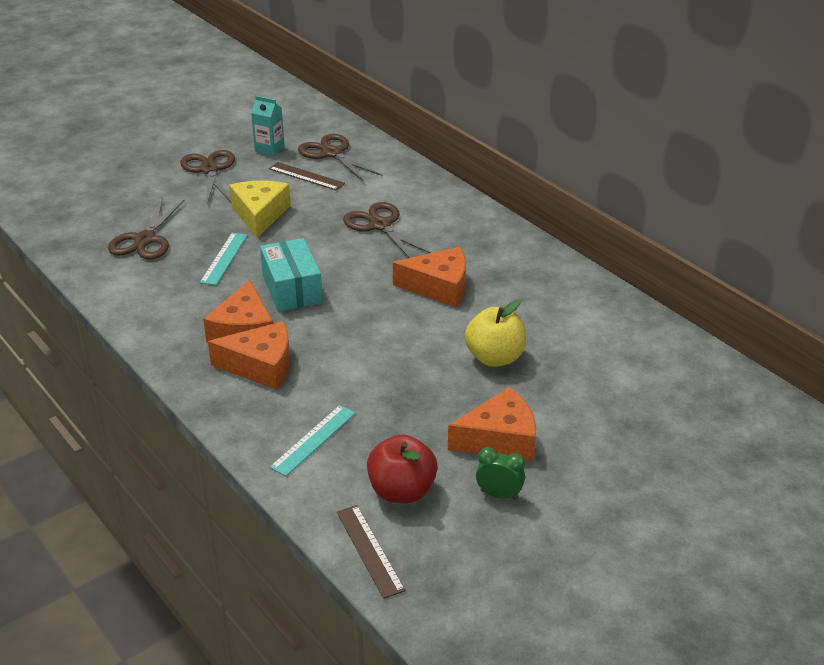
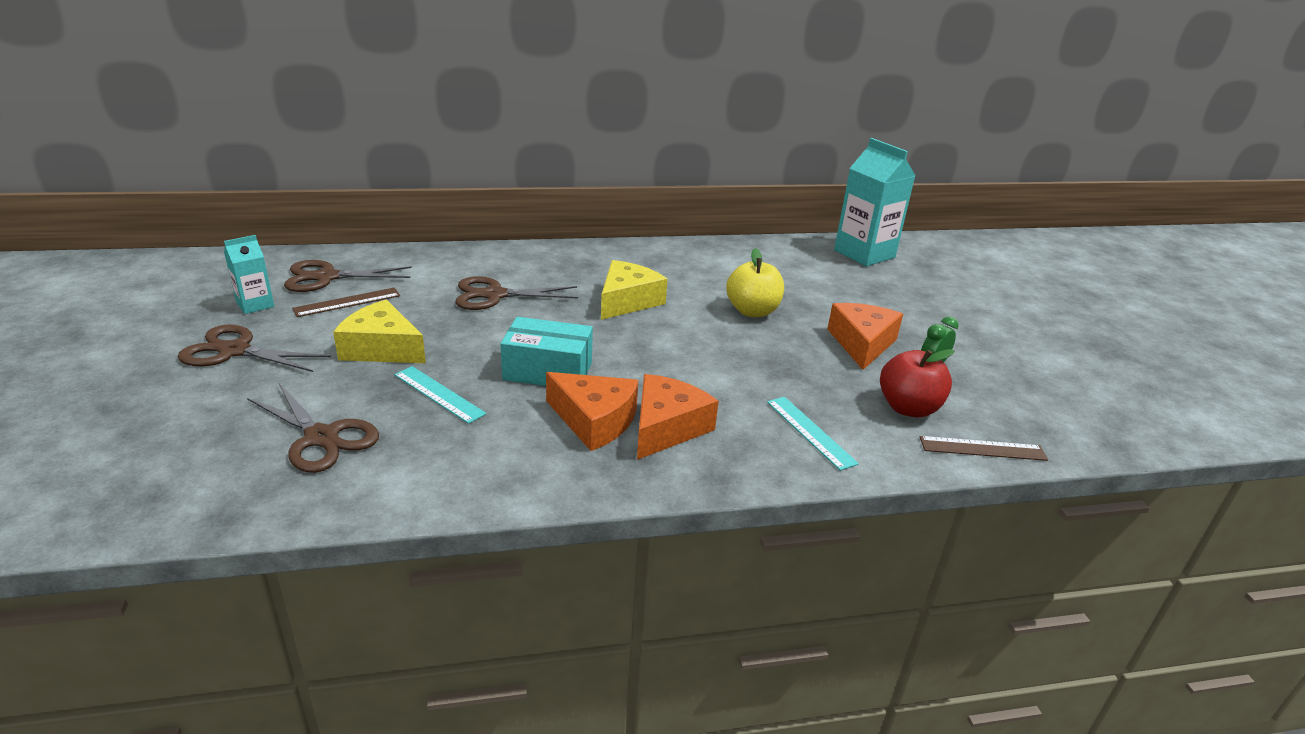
camera: 65 degrees left, 5 degrees down
(439, 287) = (627, 301): orange cheese -> yellow cheese
(726, 400) = (864, 254): none -> turquoise carton

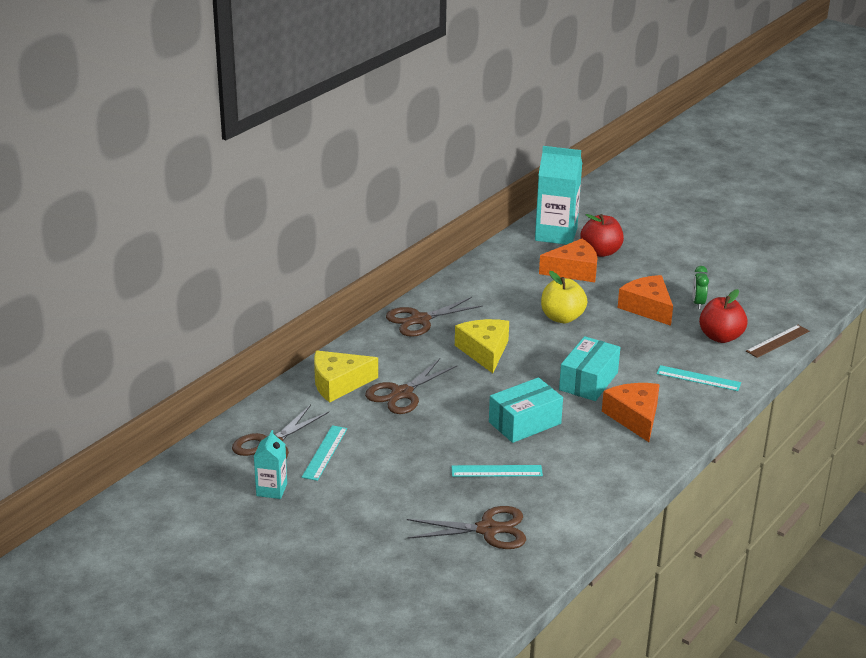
camera: 40 degrees left, 0 degrees up
(234, 351) = (332, 522): brown scissors -> brown scissors (420, 320)
(347, 302) = (325, 452): brown ruler -> turquoise ruler
(382, 348) = (411, 467): yellow cheese -> yellow cheese (338, 384)
(594, 421) = (597, 435): orange cheese -> orange cheese (573, 270)
(679, 371) = (588, 381): none -> turquoise box
(888, 283) = (600, 252): none -> red apple

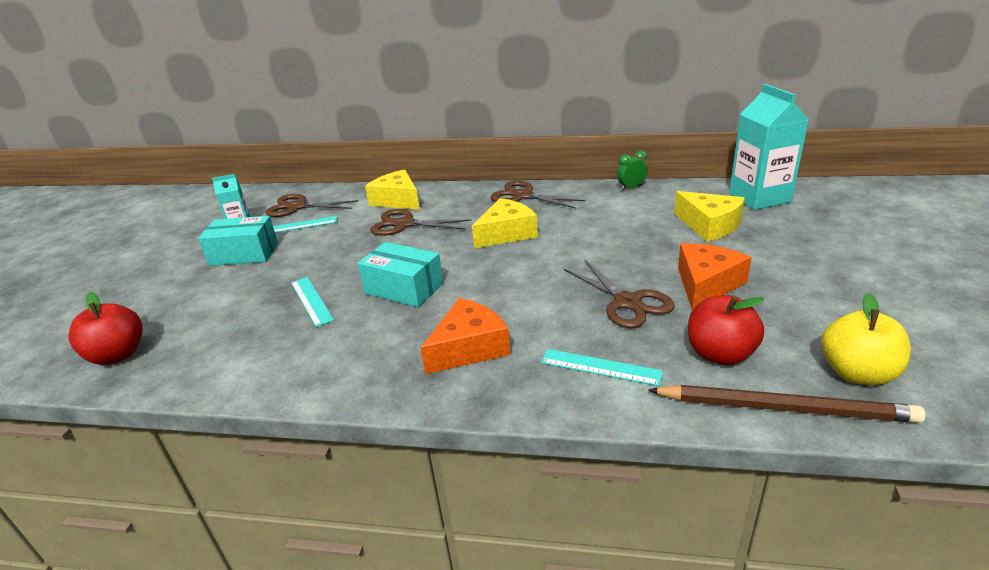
camera: 65 degrees right, 0 degrees up
(488, 529) = (211, 327): brown scissors -> brown scissors (627, 302)
(562, 318) = (613, 247): yellow apple -> yellow apple (857, 373)
(573, 270) = (709, 225): orange cheese -> yellow cheese
(588, 381) = (512, 297): turquoise box -> turquoise box (244, 254)
(600, 252) = (770, 226): red apple -> red apple (118, 355)
(698, 303) = (771, 313): green clock -> green clock (631, 188)
(698, 378) = (600, 367): turquoise ruler -> turquoise ruler turned 60 degrees counterclockwise
(777, 341) = (783, 408): brown ruler -> brown pencil

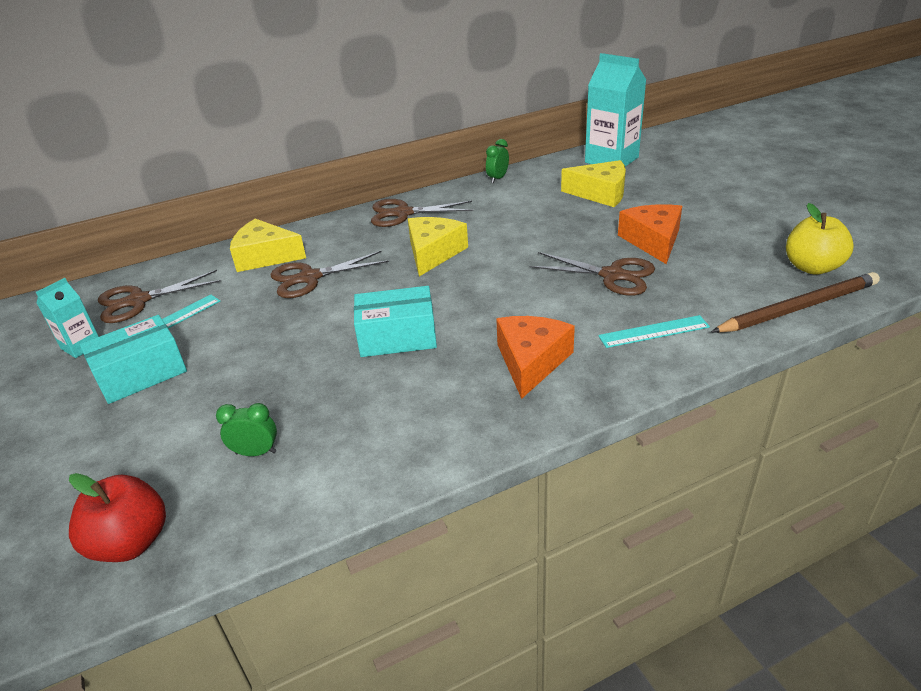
camera: 35 degrees left, 5 degrees up
(233, 331) = (256, 452): none -> green clock
(311, 301) = (309, 387): turquoise ruler -> none
(720, 354) = (721, 288): red apple -> none

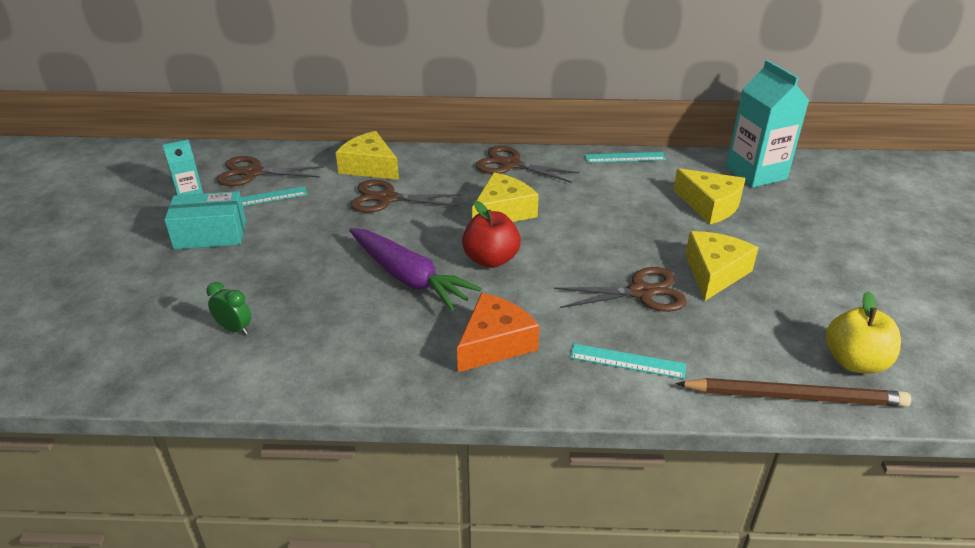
camera: 25 degrees right, 0 degrees up
(131, 542) = (112, 358): red apple -> red apple (491, 259)
(397, 337) = (409, 278): turquoise box -> purple carrot
(497, 178) = (625, 157): green clock -> turquoise ruler
(612, 275) = (641, 292): brown scissors -> brown scissors turned 60 degrees counterclockwise
(653, 241) = (714, 273): orange cheese -> yellow cheese

